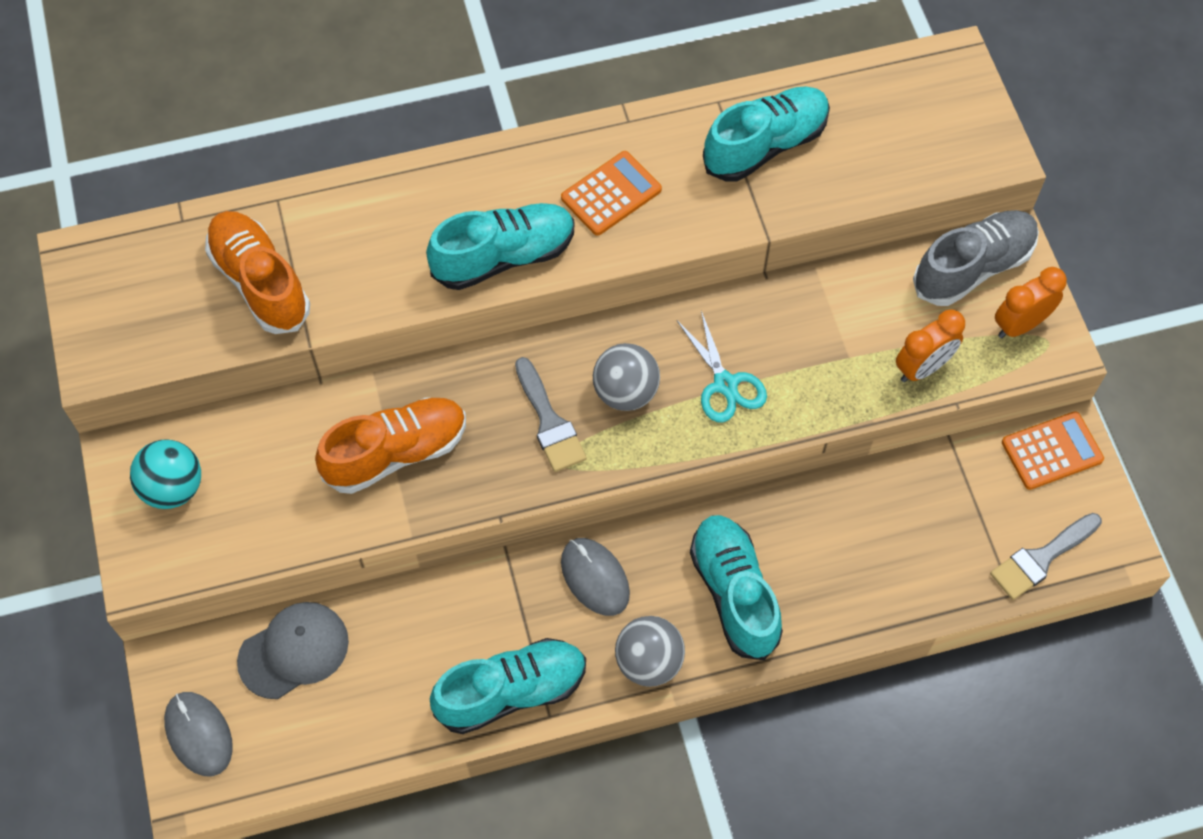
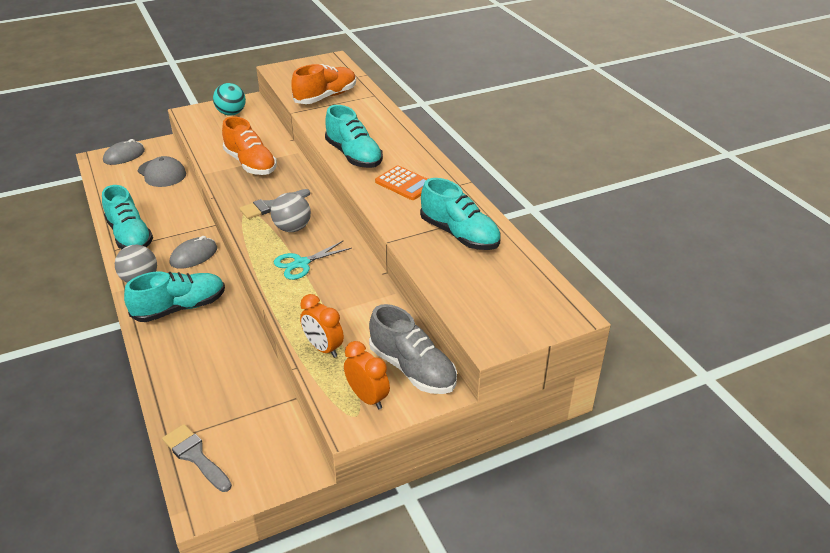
camera: 80 degrees right, 25 degrees down
(1052, 451) = (286, 458): orange calculator -> none

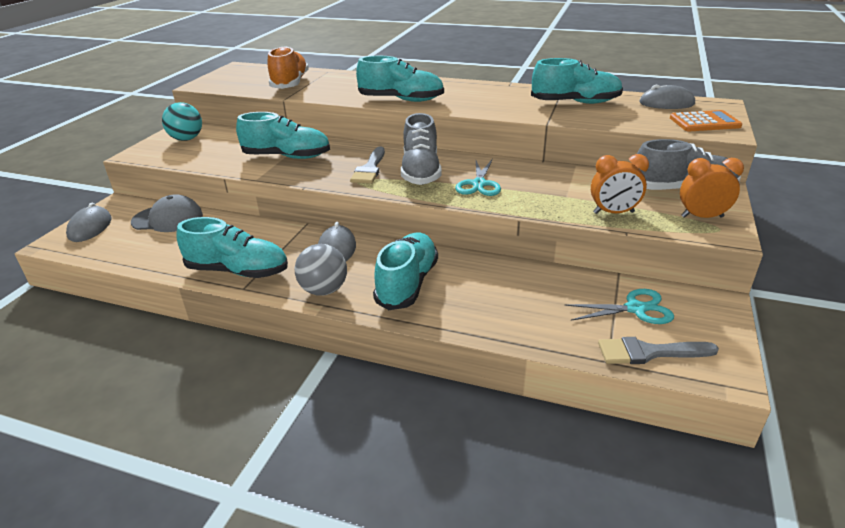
camera: 45 degrees left, 5 degrees down
(248, 427) = (635, 308): none -> turquoise scissors
(250, 164) = (287, 157): orange shoe -> turquoise shoe
(292, 228) = (421, 171): grey ball -> grey shoe
(405, 184) = (476, 97): orange calculator -> orange calculator (704, 122)
(528, 282) = (666, 103): none -> grey mouse

